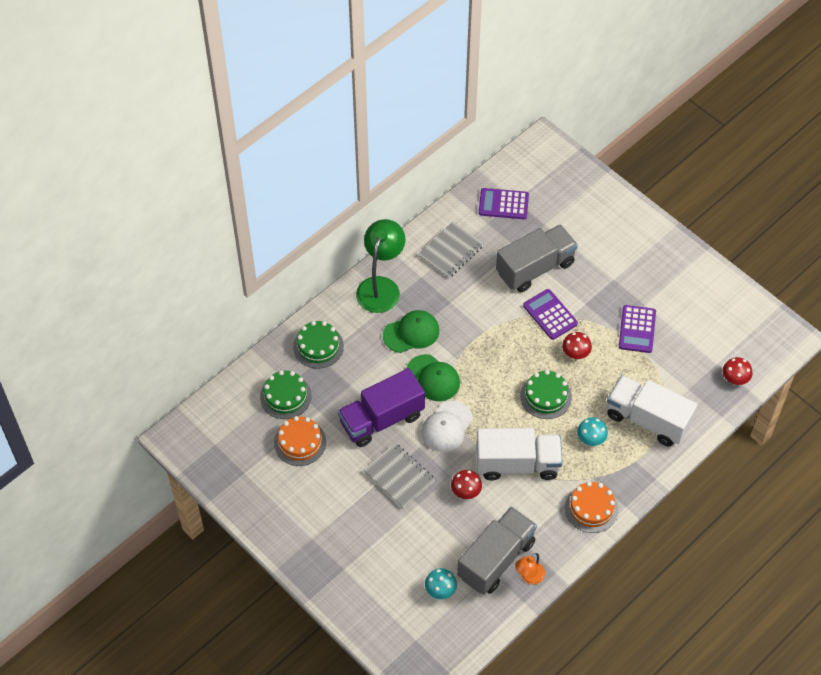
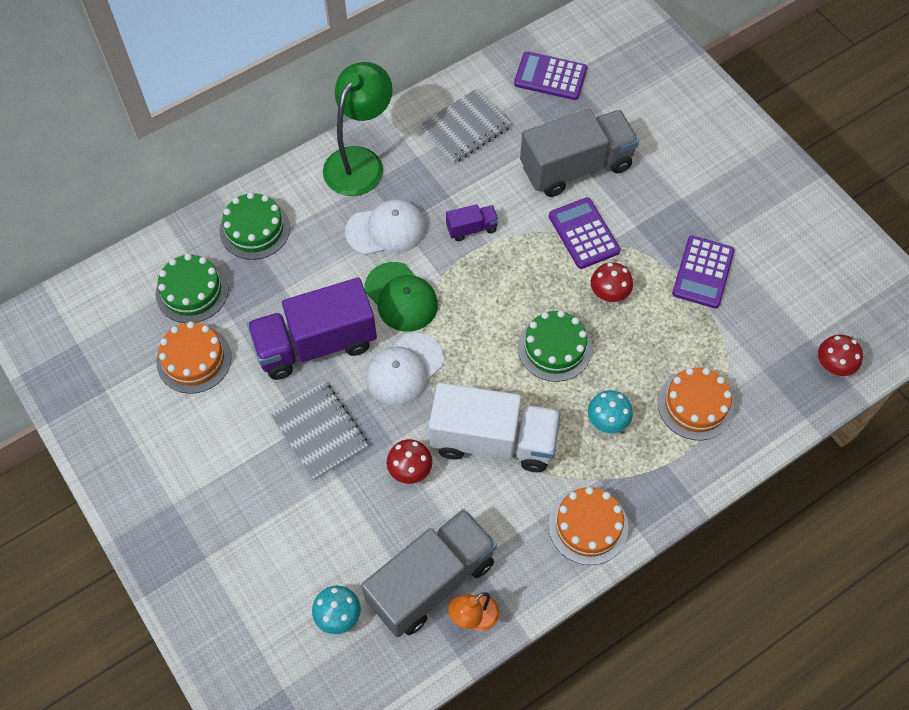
camera: 10 degrees right, 5 degrees up
(411, 333) = (386, 230): green cap -> white cap
(471, 323) = (471, 228): none -> purple truck
(647, 419) = (695, 405): white truck -> orange cake

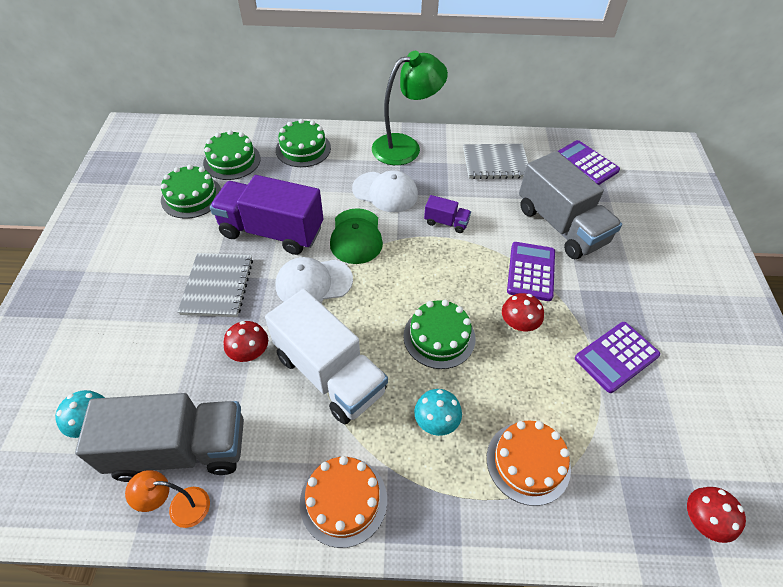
camera: 35 degrees right, 10 degrees down
(194, 359) = (191, 197): orange cake -> green cake
(576, 167) = (560, 226): grey truck -> grey truck turned 45 degrees clockwise

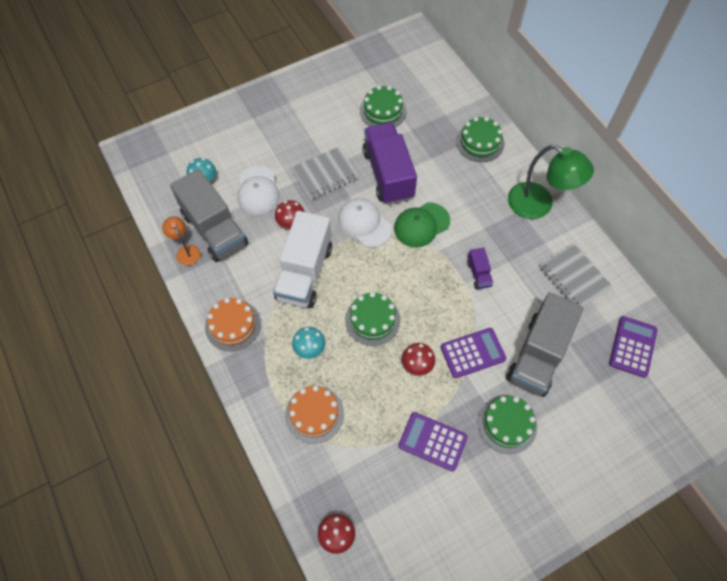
camera: 60 degrees right, 10 degrees up
(232, 160) = (432, 109): green cake -> green cake (507, 424)
(385, 192) = (478, 219): white cap -> white cap (258, 190)

